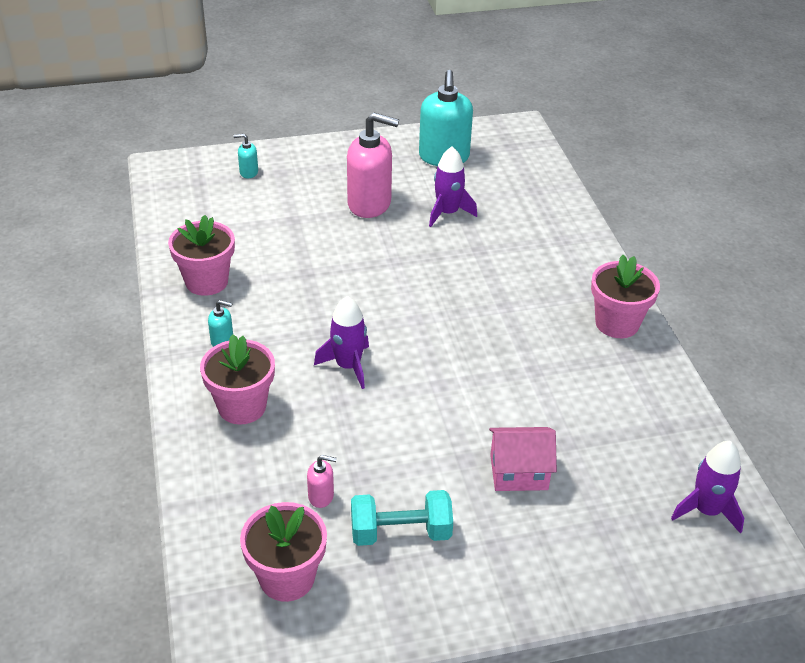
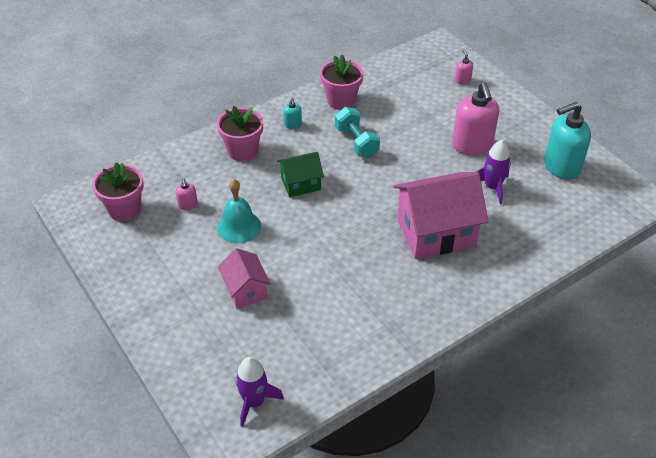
camera: 70 degrees right, 5 degrees up
(248, 172) = (462, 80): turquoise soap dispenser -> pink soap dispenser
(348, 366) = (300, 184): purple rocket -> green house
(396, 450) = (239, 226): none -> turquoise bell
(400, 532) = (174, 247): turquoise dumbbell -> turquoise dumbbell (356, 142)
(497, 277) = (435, 232): none -> pink house
(617, 323) = (426, 313): pink flower pot -> none

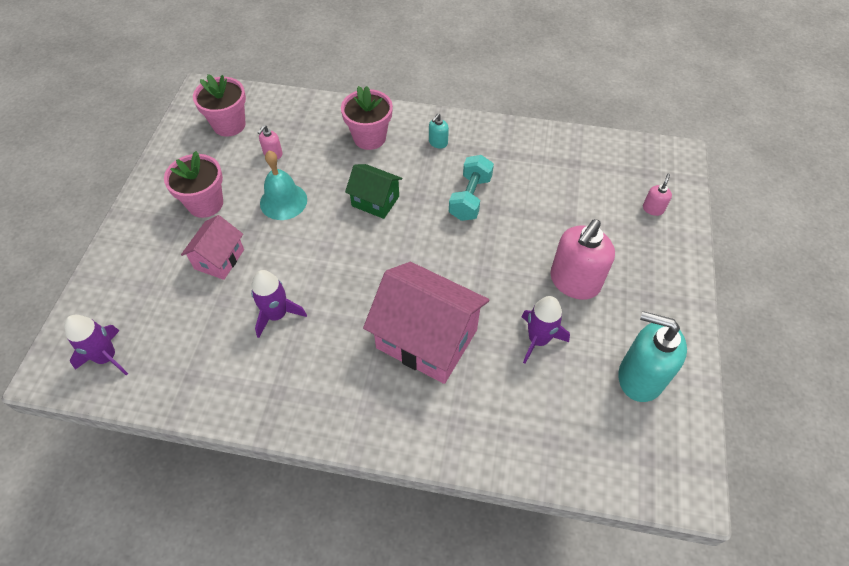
camera: 45 degrees right, 10 degrees up
(331, 289) = (277, 315): none -> purple rocket
(341, 100) = (508, 149): pink flower pot -> pink flower pot (205, 203)

